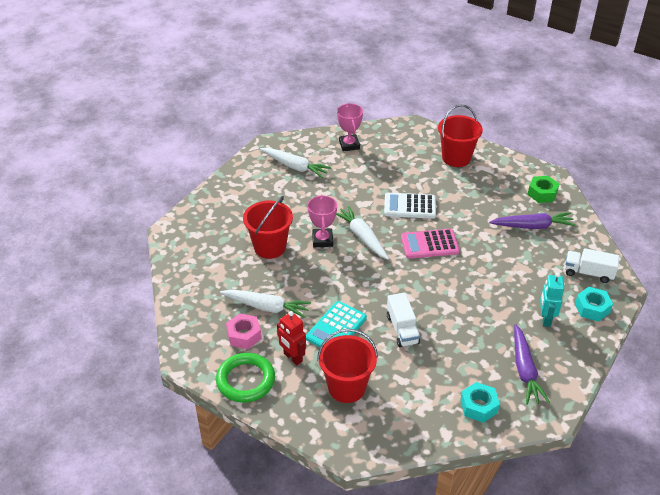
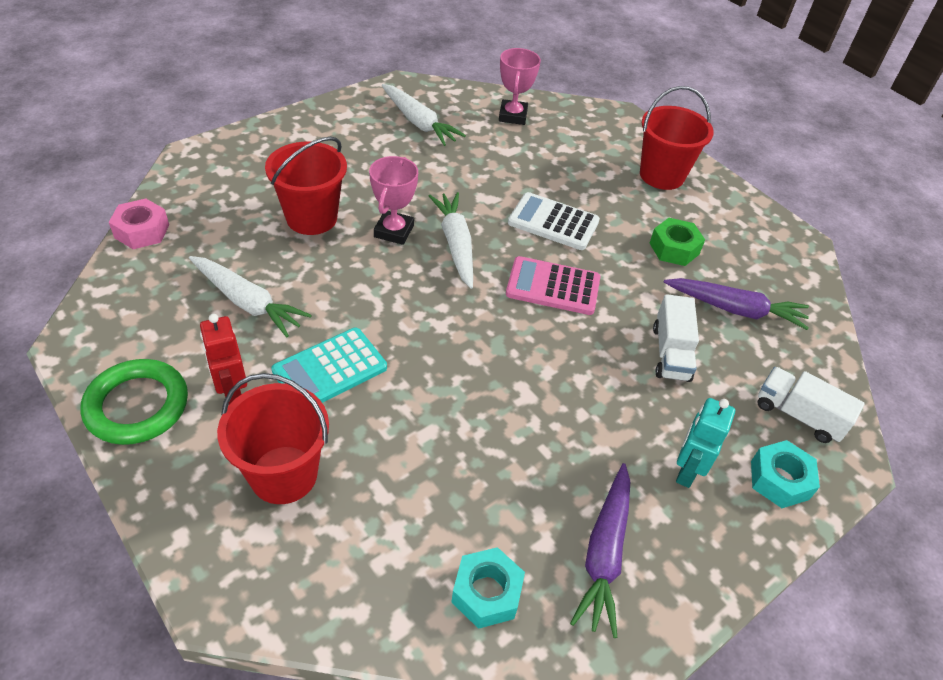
camera: 15 degrees right, 5 degrees up
(244, 335) = (185, 334): pink nut -> pink nut (142, 231)
(402, 329) = (433, 406): white truck -> white truck (670, 353)
(542, 193) = (774, 264): green nut -> green nut (674, 248)

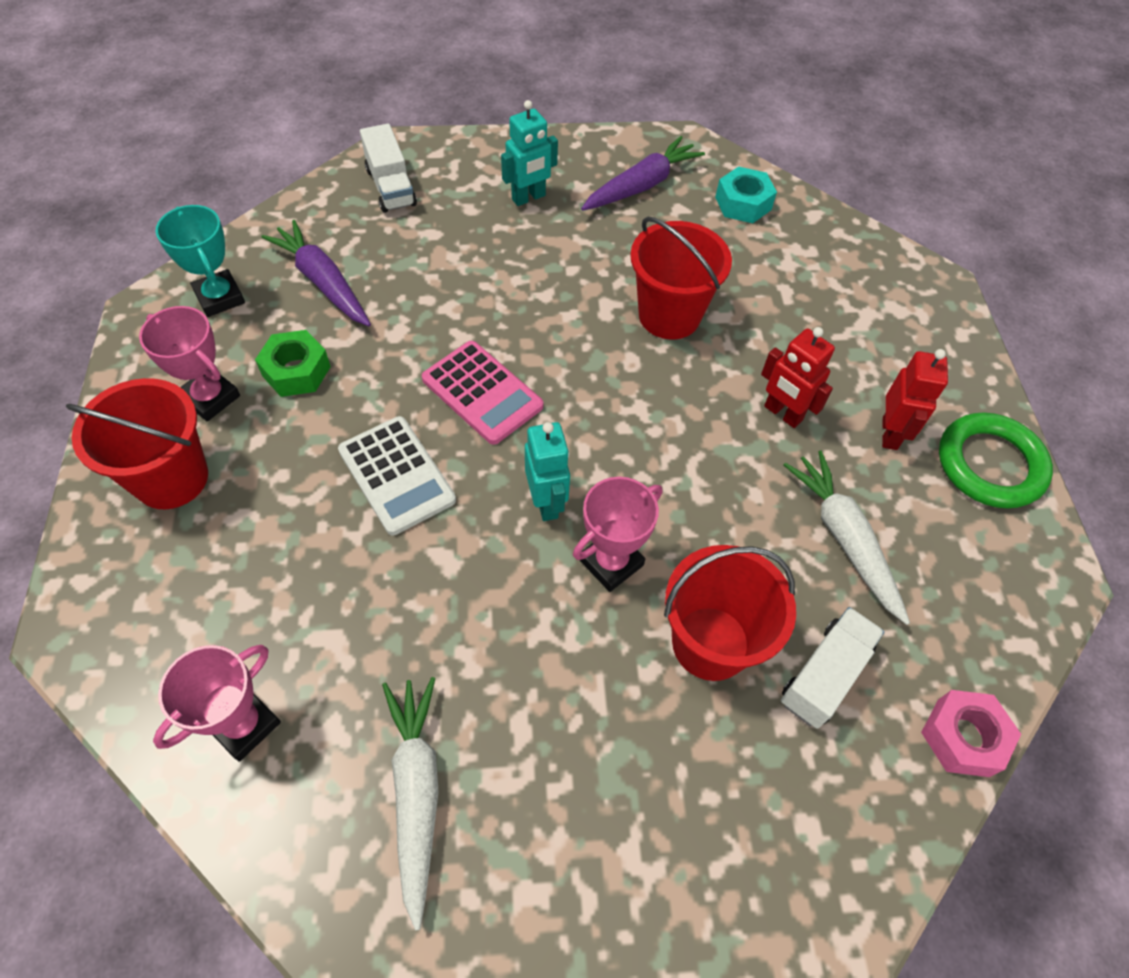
camera: 145 degrees left, 10 degrees up
(283, 474) = (863, 340): red bucket -> red bucket (669, 315)
(330, 369) = (782, 414): turquoise calculator -> red robot
(455, 244) = (547, 502): white carrot -> turquoise robot
(670, 353) = (437, 276): white truck -> white truck (824, 675)
(697, 215) = (210, 398): none -> pink trophy
(776, 268) = (220, 297): none -> turquoise trophy
(779, 480) = (464, 162): turquoise nut -> none

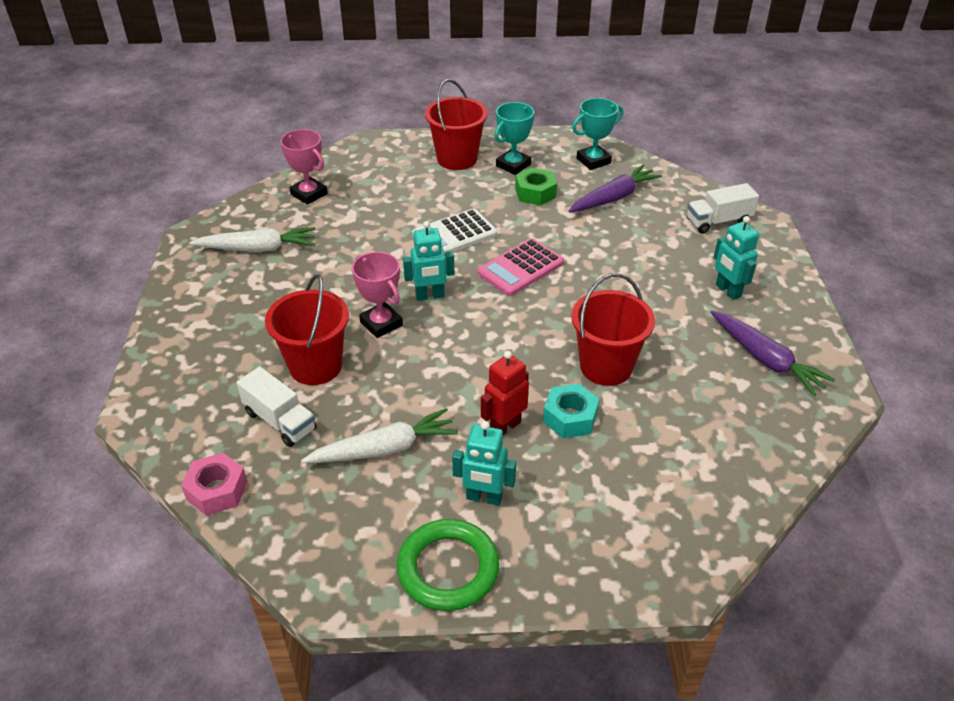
camera: 95 degrees right, 15 degrees down
(210, 398) = (513, 165): pink trophy -> turquoise trophy
(743, 203) = (762, 429): turquoise nut -> turquoise nut (570, 417)
(890, 433) = (484, 498): red robot -> turquoise robot

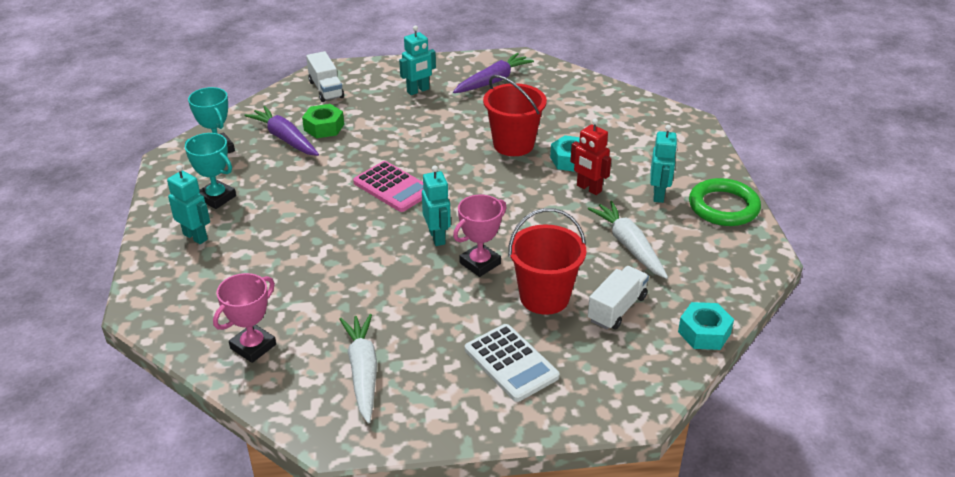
camera: 95 degrees left, 5 degrees down
(217, 490) = (704, 333): pink nut -> turquoise nut
(454, 234) = (340, 229): white calculator -> white calculator (511, 363)
(457, 159) = (195, 237): red bucket -> turquoise robot
(535, 193) = (271, 182): green nut -> green nut (324, 127)

